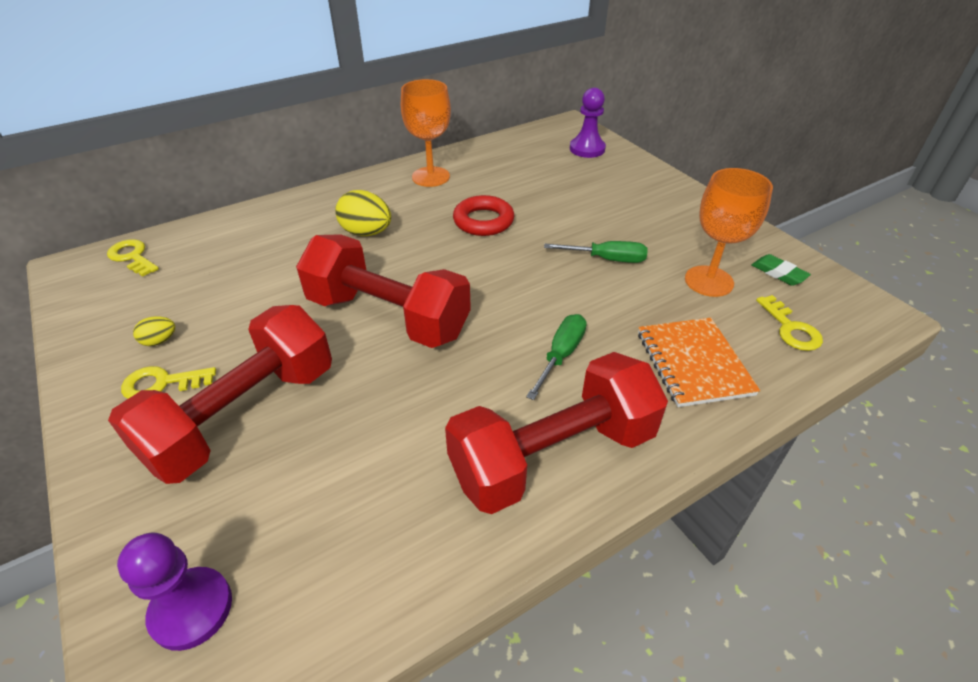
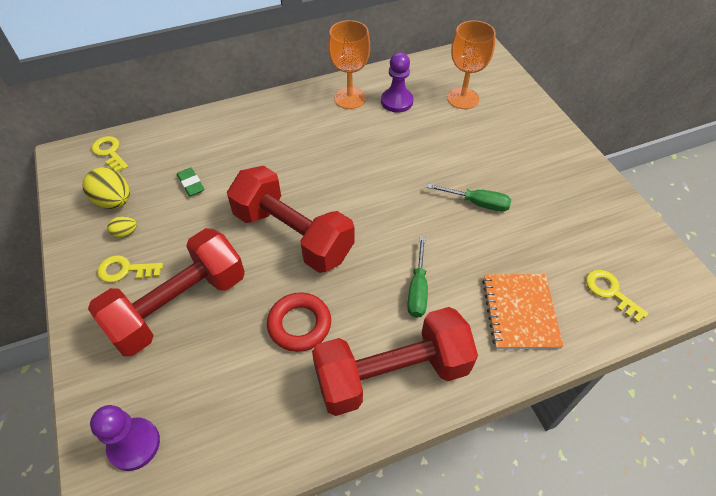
camera: 10 degrees right, 10 degrees up
(366, 233) = (288, 151): yellow egg -> yellow egg (114, 201)
(483, 221) = (384, 151): red ring -> red ring (299, 324)
(561, 355) = (417, 289): green screwdriver -> green screwdriver turned 150 degrees clockwise
(587, 149) = (491, 82): purple pawn -> purple pawn (397, 101)
(709, 281) = (556, 236): orange goblet -> orange goblet (462, 98)
(778, 273) = (619, 236): green eraser -> green eraser (191, 184)
(791, 328) = (610, 292): yellow key -> yellow key turned 150 degrees clockwise

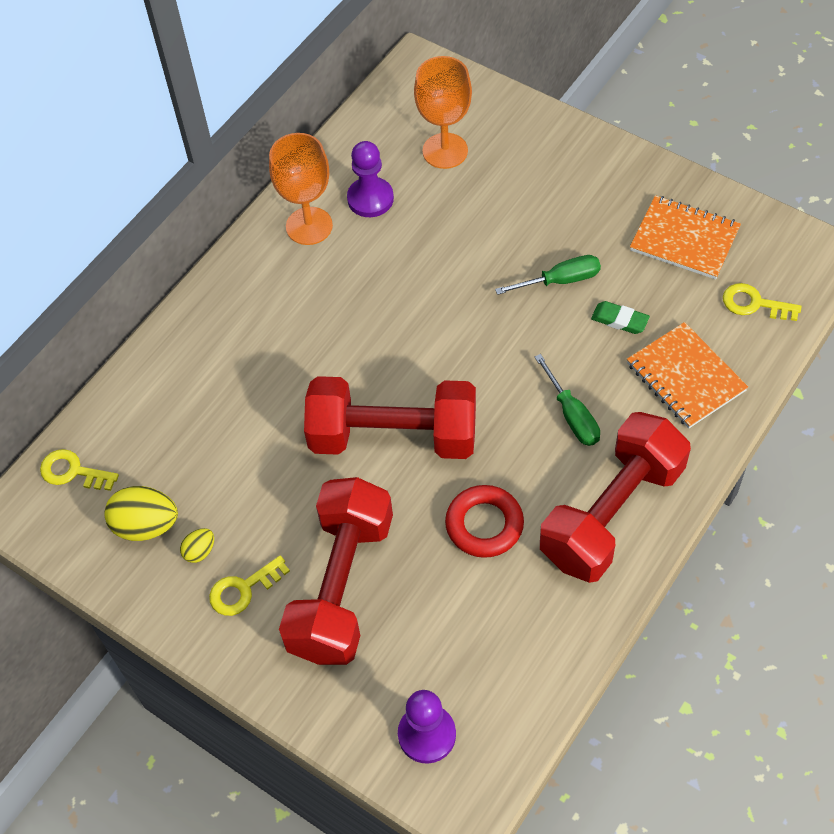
camera: 30 degrees left, 5 degrees up
(191, 184) = (218, 449): green eraser -> green eraser (619, 320)
(585, 223) = (684, 239): none -> orange notebook

